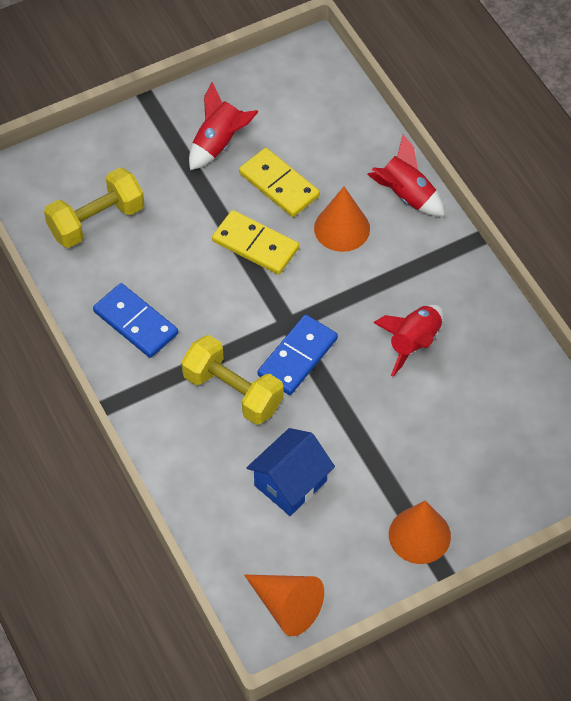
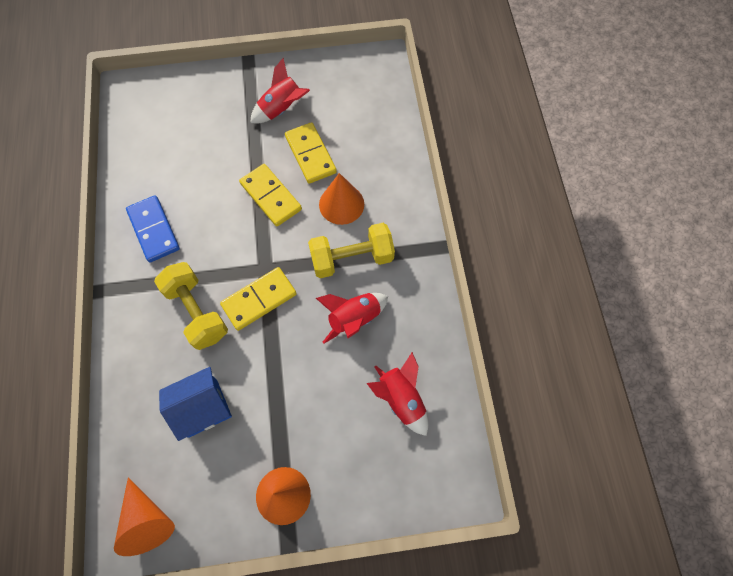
camera: 20 degrees right, 10 degrees up
(96, 221) = (166, 141): yellow dumbbell -> yellow dumbbell (352, 258)
(298, 357) = (259, 300): blue domino -> yellow domino
(406, 195) = (402, 193): red rocket -> red rocket (401, 399)

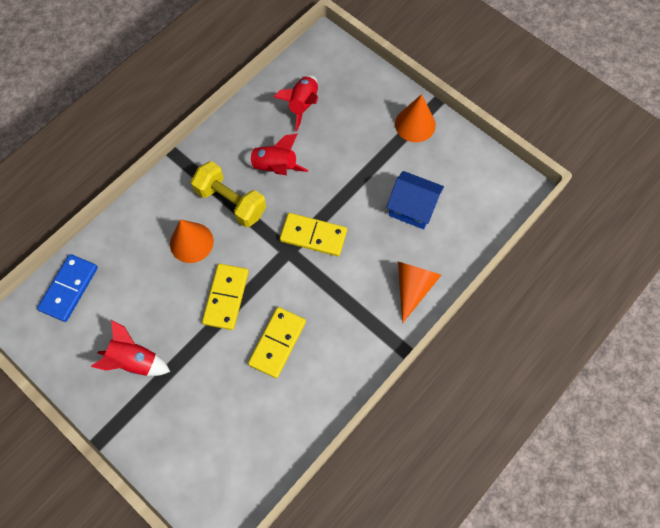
camera: 130 degrees left, 0 degrees up
(147, 520) = (497, 182): orange cone -> orange cone (413, 287)
(154, 230) = (326, 358): blue domino -> blue domino (69, 288)
(197, 312) = (358, 268): yellow dumbbell -> none
(310, 154) = (163, 300): yellow domino -> yellow domino (277, 343)

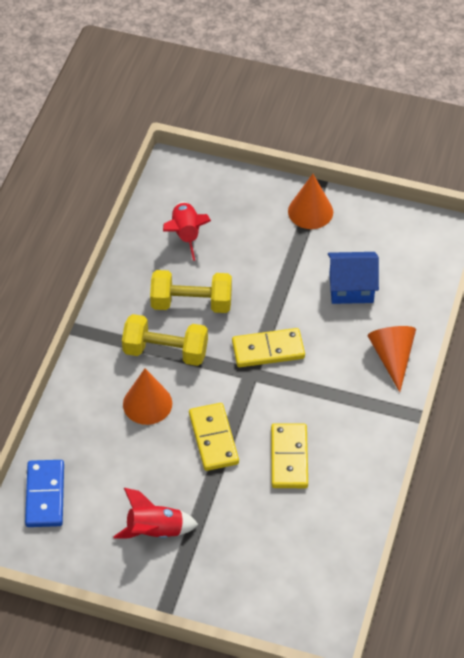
camera: 25 degrees left, 15 degrees down
(274, 167) = (191, 303): red rocket -> yellow dumbbell

